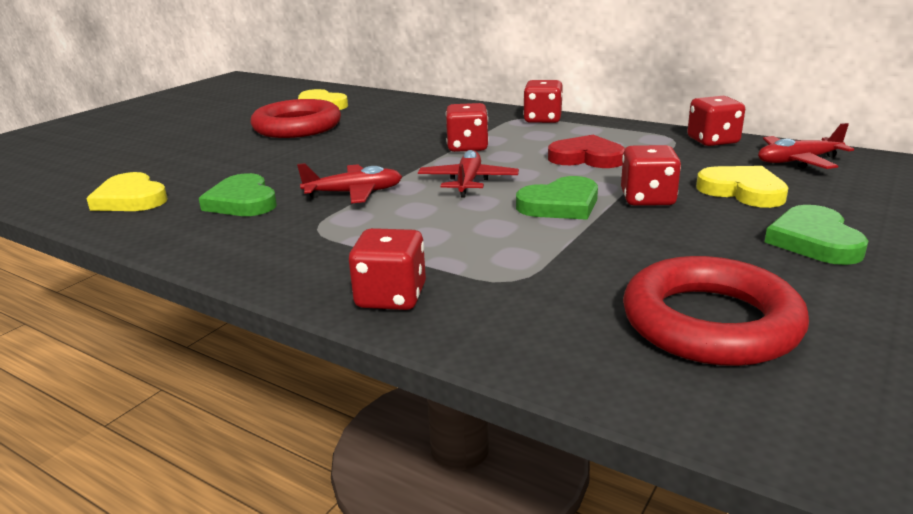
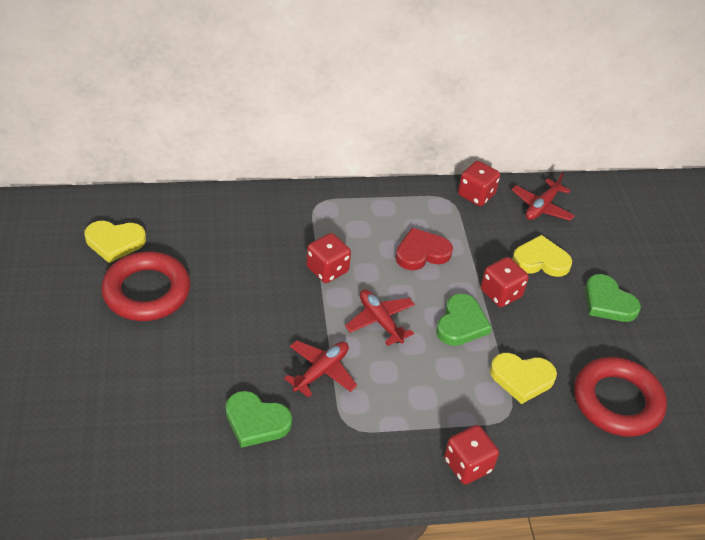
camera: 45 degrees left, 20 degrees up
(130, 199) = (162, 463): yellow heart -> yellow heart (522, 378)
(542, 119) = (337, 201): red dice -> none

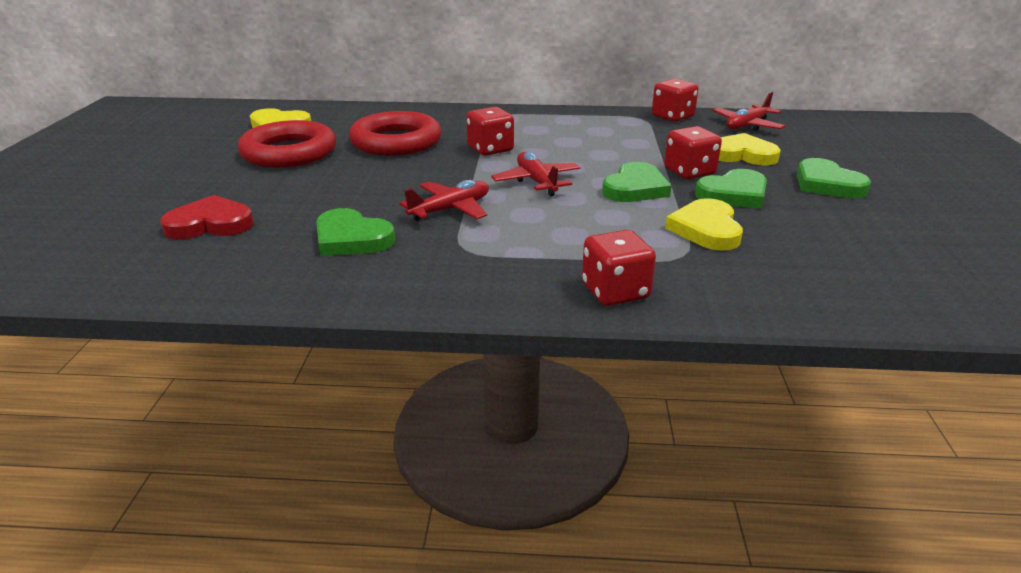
camera: 15 degrees right, 15 degrees down
(422, 253) = (601, 144): red heart -> red heart (210, 224)
(522, 378) = (706, 229): yellow heart -> yellow heart turned 75 degrees clockwise
(538, 325) = (733, 194): none -> green heart
(617, 401) = (841, 255): red ring -> red ring (396, 142)

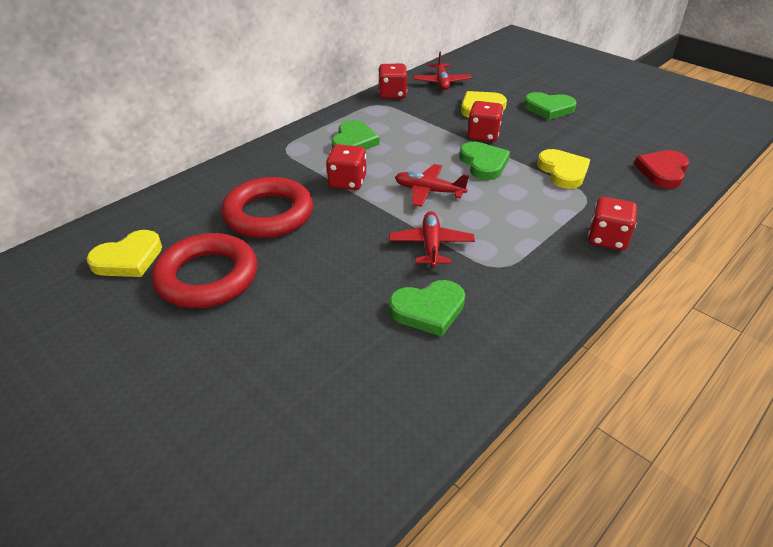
camera: 50 degrees left, 10 degrees up
(210, 224) = (311, 378): red heart -> red heart (662, 171)
(706, 229) = (563, 171): yellow heart -> yellow heart turned 150 degrees counterclockwise
(733, 194) = (529, 139): green heart -> green heart (353, 141)

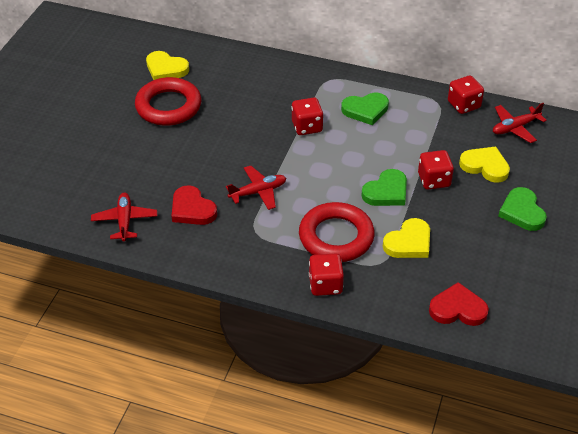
camera: 65 degrees right, 5 degrees up
(269, 214) = (244, 105): red ring -> red ring (336, 237)
(428, 310) = (192, 209): green heart -> red heart
(429, 191) = (324, 172): red plane -> red plane (125, 221)

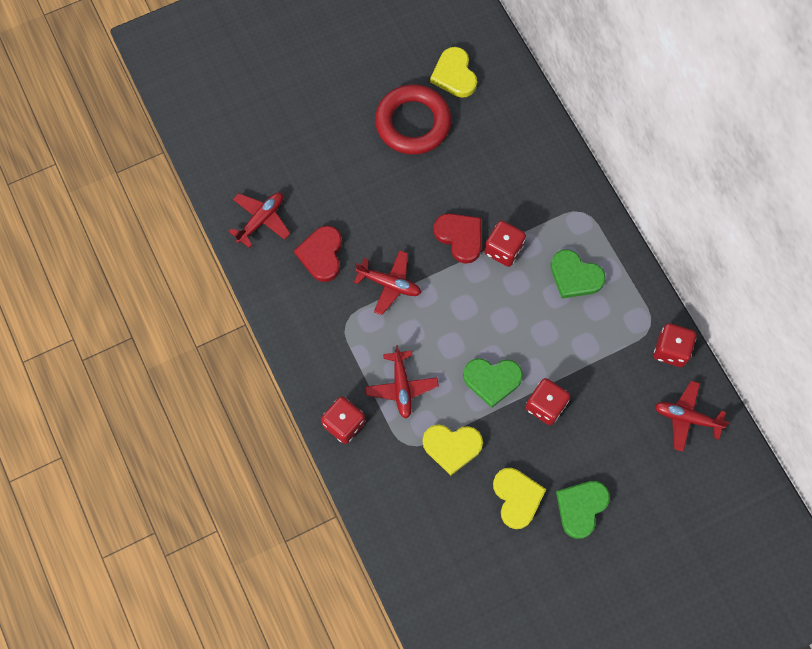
camera: 45 degrees right, 25 degrees up
(336, 237) = (401, 387): red ring -> red plane
(457, 309) = (417, 544): red heart -> red heart (460, 237)
(485, 166) = (607, 433): yellow heart -> yellow heart (517, 498)

